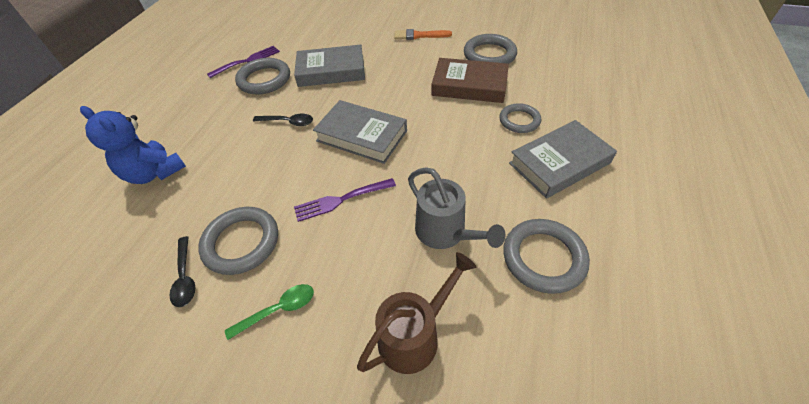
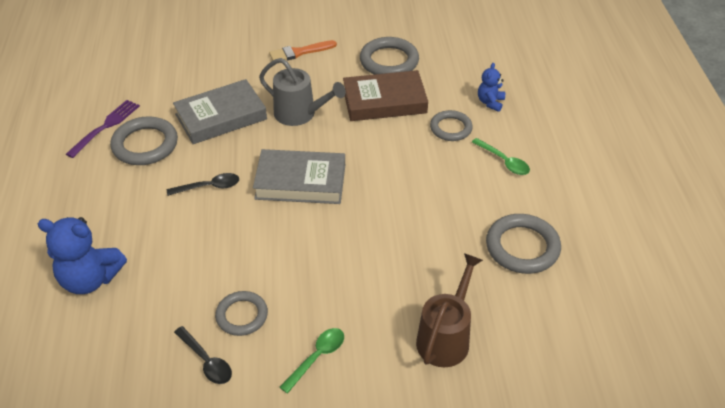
camera: 25 degrees left, 5 degrees down
(241, 242) = (242, 315): grey ring -> grey ring, size x0.65
(342, 199) = (318, 249): purple fork -> none
(445, 233) = (431, 251): grey watering can -> grey watering can (300, 114)
(559, 163) = (503, 161): grey book -> green spoon
(568, 106) = (490, 102): none -> blue teddy bear

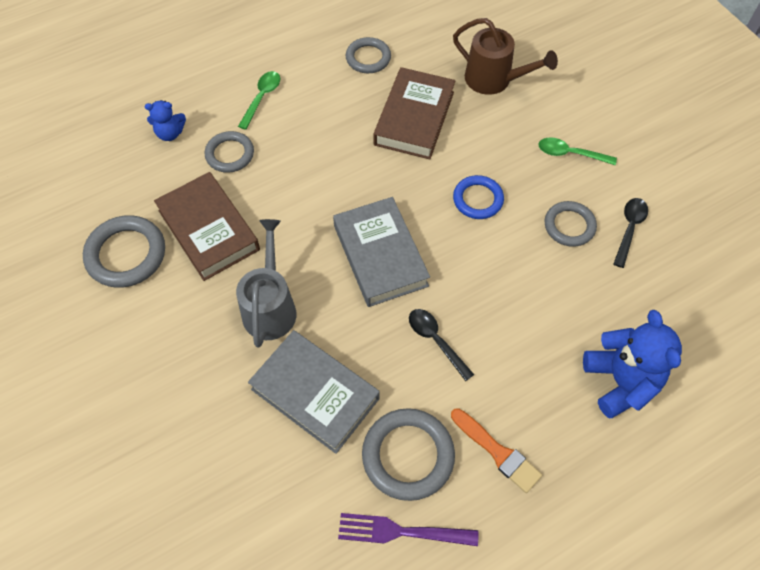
camera: 115 degrees left, 15 degrees up
(299, 52) = (143, 366): orange brush -> orange brush (497, 452)
(312, 262) = (478, 199): none -> blue ring
(428, 254) = (414, 118): none -> brown book
(445, 337) = (494, 80): brown watering can -> brown watering can turned 150 degrees counterclockwise
(522, 247) = (368, 58): grey ring -> grey ring, size x0.65

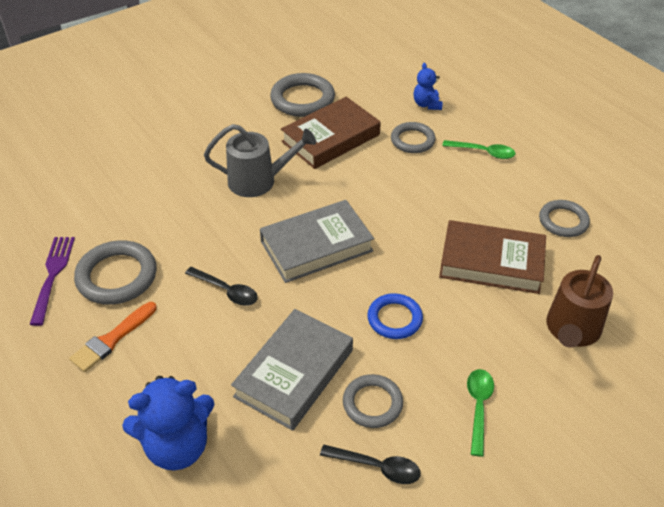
camera: 85 degrees right, 15 degrees down
(315, 394) = (177, 215): grey book -> grey book (294, 373)
(436, 341) = (226, 291): black spoon -> black spoon turned 75 degrees clockwise

